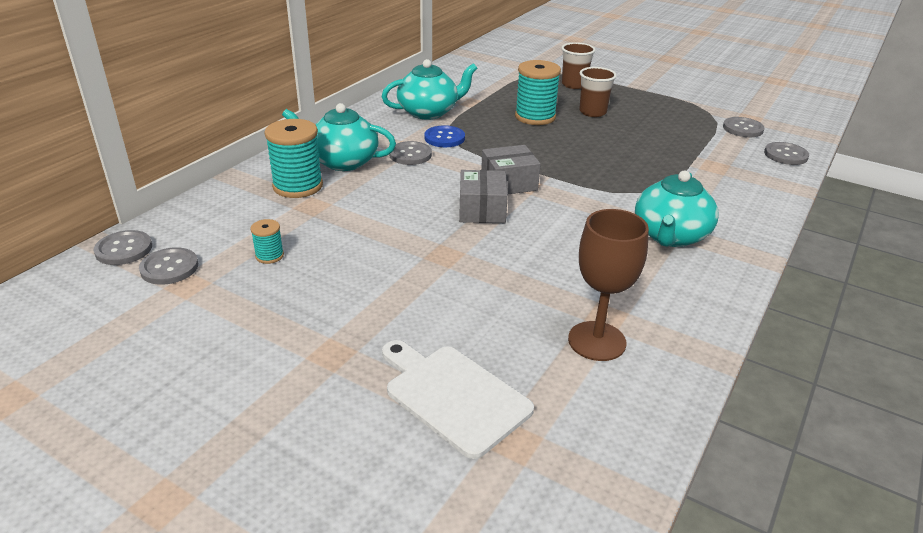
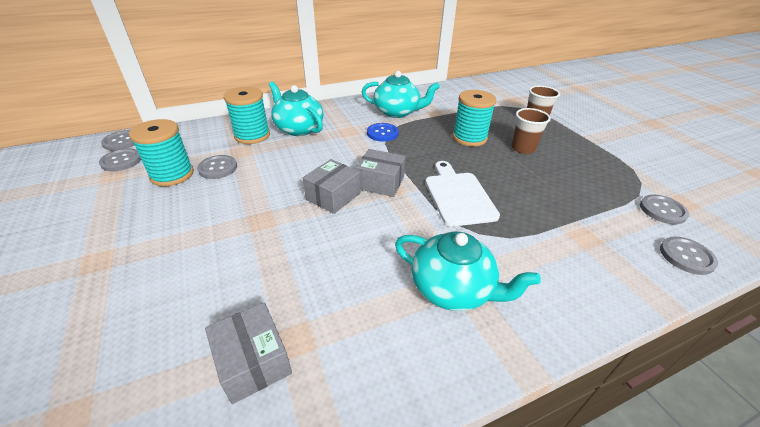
camera: 35 degrees right, 5 degrees up
(269, 256) = (172, 175): turquoise spool -> turquoise spool, size x2.06
(410, 155) = (344, 138): grey button -> grey button (218, 168)
(453, 396) = (98, 343): white cutting board -> white cutting board (458, 196)
(597, 341) = (253, 361): brown goblet -> grey box
(670, 236) = (453, 289): turquoise teapot -> turquoise teapot turned 120 degrees counterclockwise

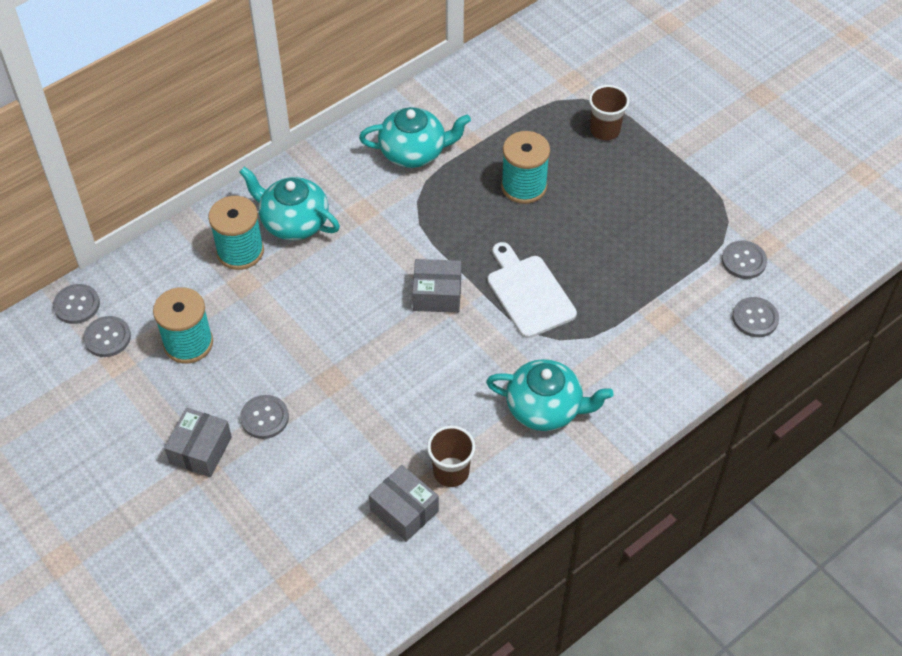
camera: 15 degrees left, 15 degrees up
(218, 168) = (235, 319): grey button -> grey button (264, 418)
(333, 196) = (392, 328): grey box -> grey box (200, 450)
(382, 133) = (409, 204): blue button -> none
(523, 148) = (593, 191): brown cup -> brown cup (451, 472)

